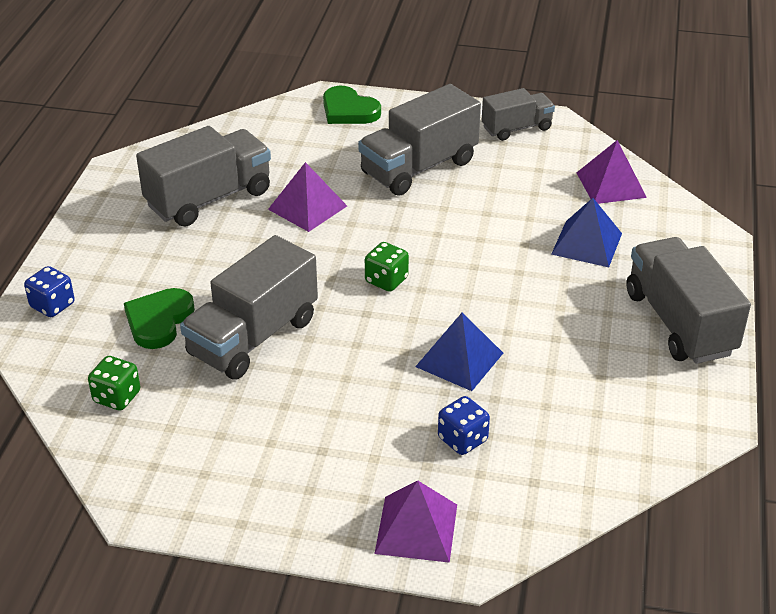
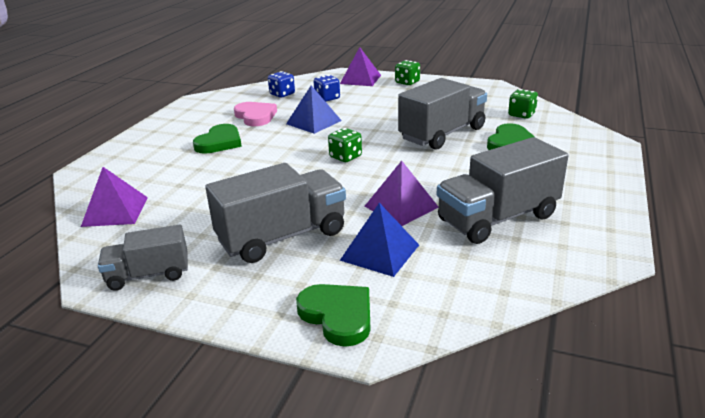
camera: 170 degrees left, 10 degrees down
(52, 305) = (595, 153): blue dice -> blue dice (282, 94)
(313, 516) = (407, 82): none -> green dice
(565, 372) = (255, 116): none -> pink heart
(578, 301) = (219, 142): none -> green heart
(587, 243) = (181, 171): blue pyramid -> blue pyramid (379, 252)
(679, 323) = (167, 132): grey truck -> none

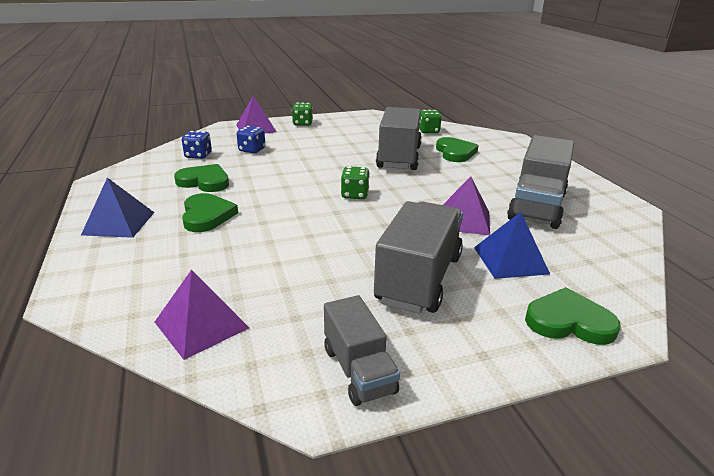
camera: 40 degrees left, 0 degrees up
(148, 275) = (358, 370): grey truck -> grey truck turned 60 degrees counterclockwise
(255, 116) = (204, 181): pink heart -> green heart
(314, 122) = (274, 173): blue pyramid -> blue pyramid (119, 223)

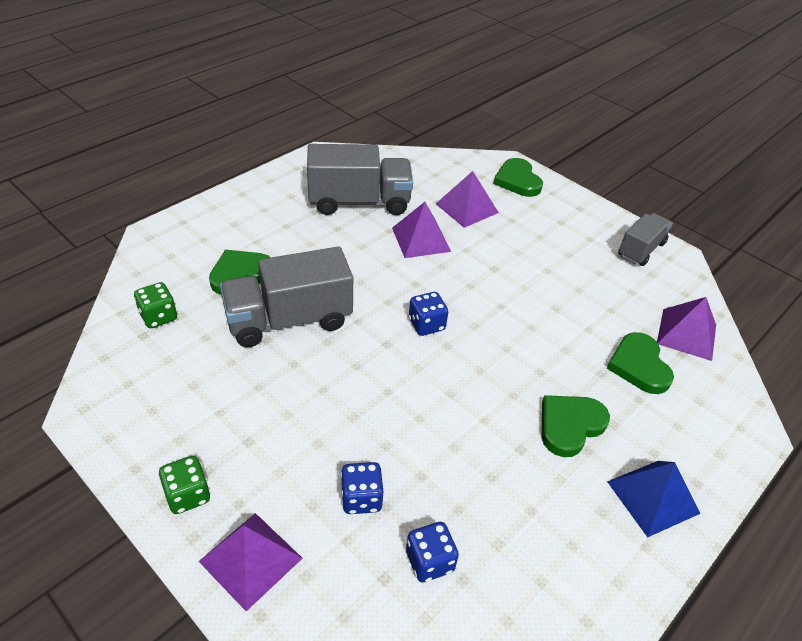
camera: 120 degrees left, 15 degrees up
(204, 181) = (502, 486): green heart -> green heart (639, 366)
(355, 195) = (426, 325): green dice -> blue dice
(419, 278) = (532, 246): grey truck -> none
(510, 260) = (467, 208): blue pyramid -> purple pyramid

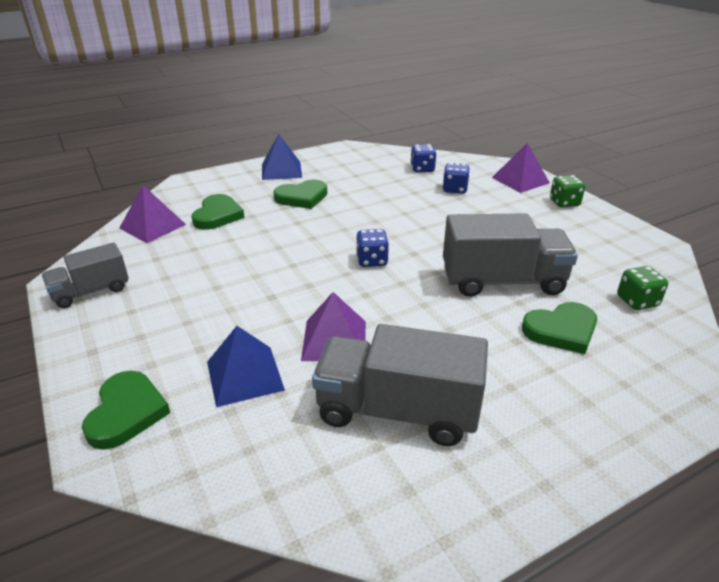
camera: 160 degrees left, 10 degrees down
(467, 208) = (245, 375): purple pyramid -> blue pyramid

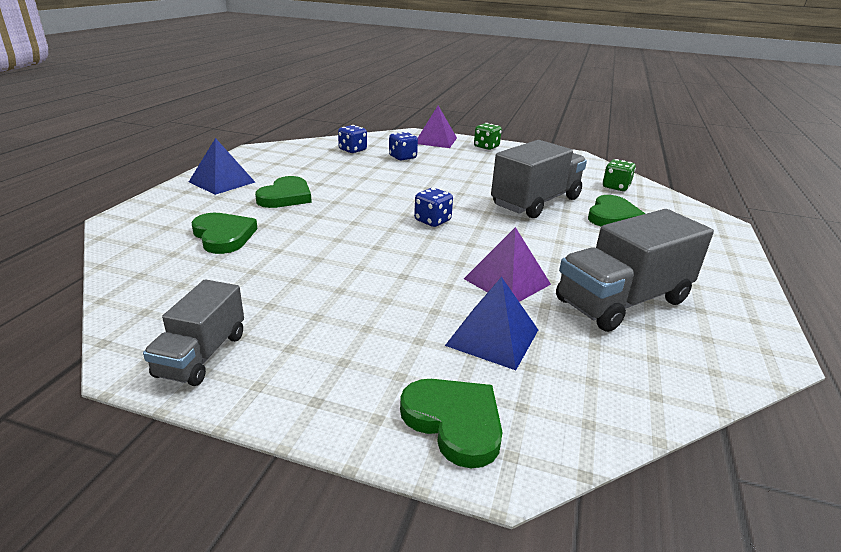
camera: 45 degrees left, 5 degrees down
(152, 226) = (160, 270): purple pyramid -> none

